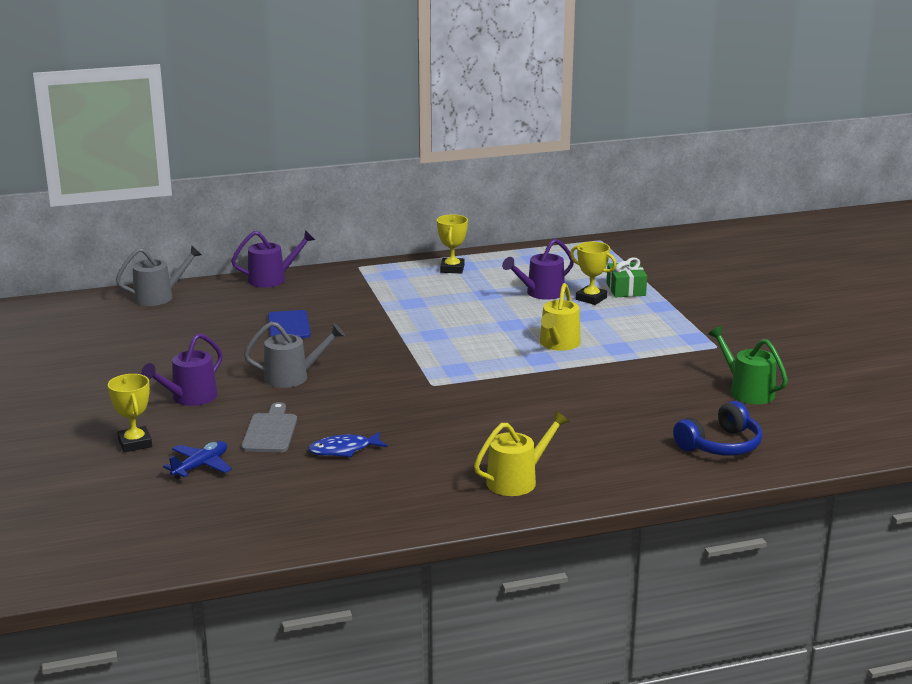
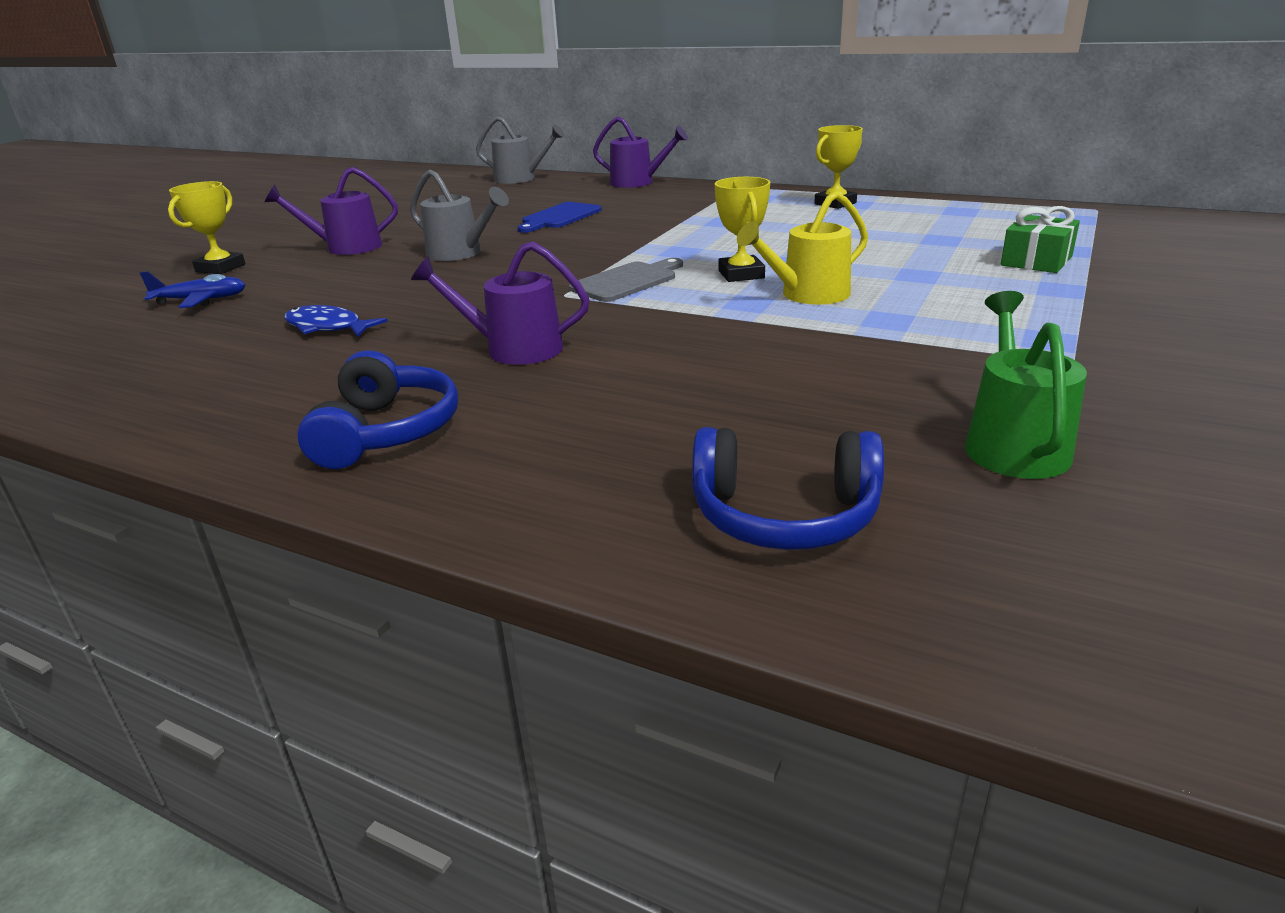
camera: 45 degrees right, 5 degrees up
(270, 431) = (323, 290): grey cutting board -> grey cutting board (627, 281)
(517, 480) = (386, 432): yellow watering can -> blue headphones
(541, 293) = (898, 242): purple watering can -> purple watering can (513, 349)
(591, 298) = (960, 260): yellow trophy -> yellow trophy (741, 274)

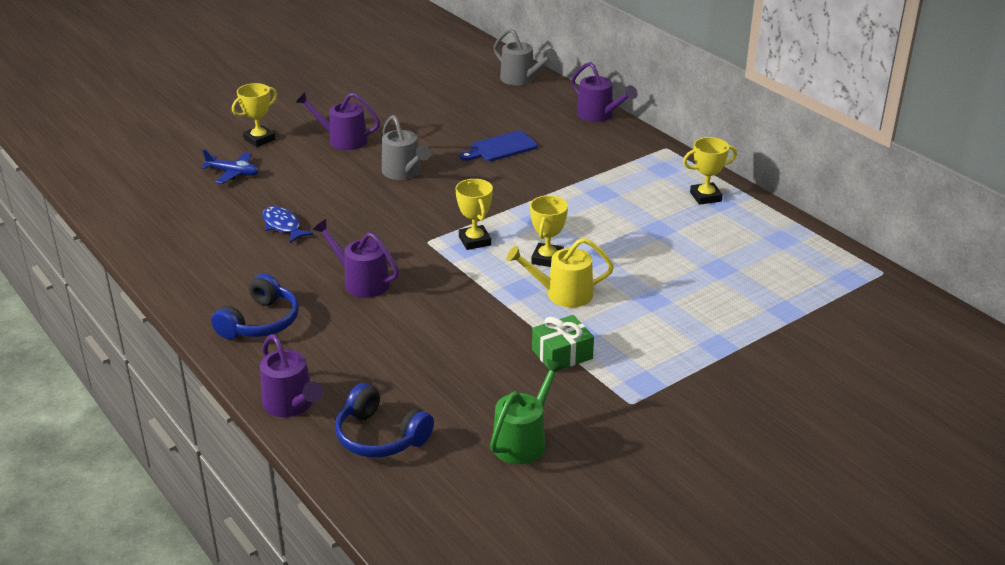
camera: 25 degrees right, 5 degrees up
(562, 523) = (291, 405): none -> purple watering can
(627, 281) = (474, 241): grey cutting board -> yellow trophy
(1036, 261) = (746, 314): green gift -> green gift (562, 354)

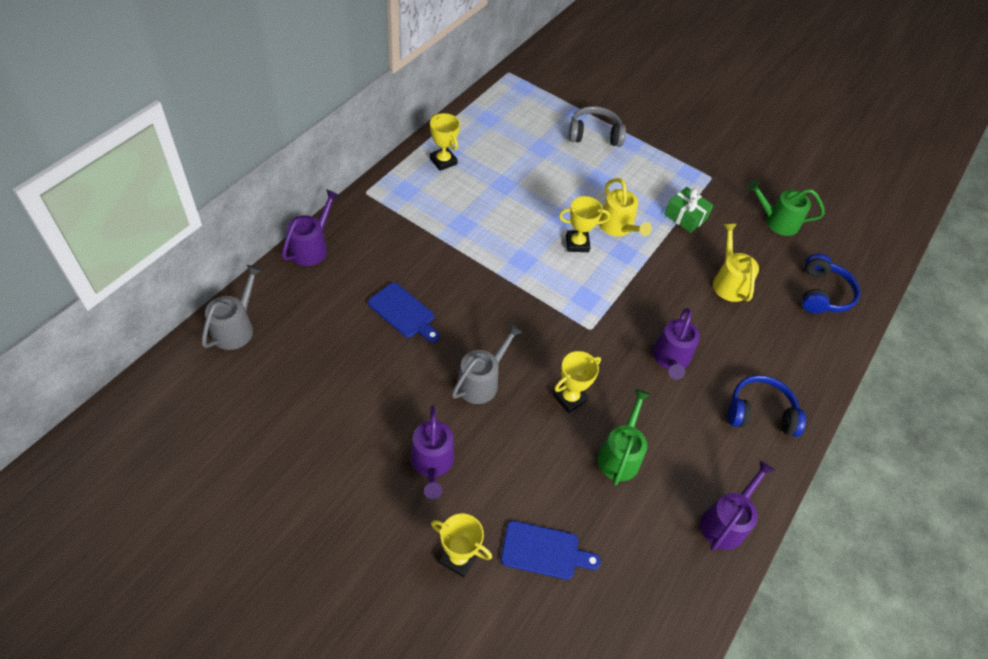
camera: 115 degrees left, 20 degrees up
(233, 173) = (544, 551): blue plane -> blue cutting board
(283, 226) = (620, 454): blue fish -> green watering can
(291, 405) = (830, 354): purple watering can -> purple watering can (726, 522)
(440, 357) = (728, 282): none -> yellow watering can
(474, 241) = (574, 296): yellow trophy -> yellow trophy (569, 398)
(740, 316) = (594, 135): none -> grey headphones

